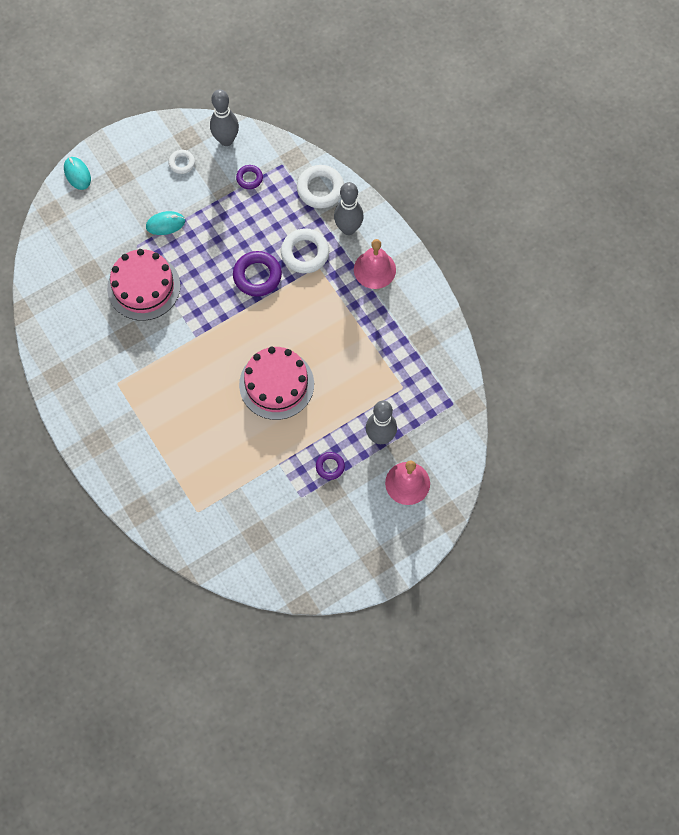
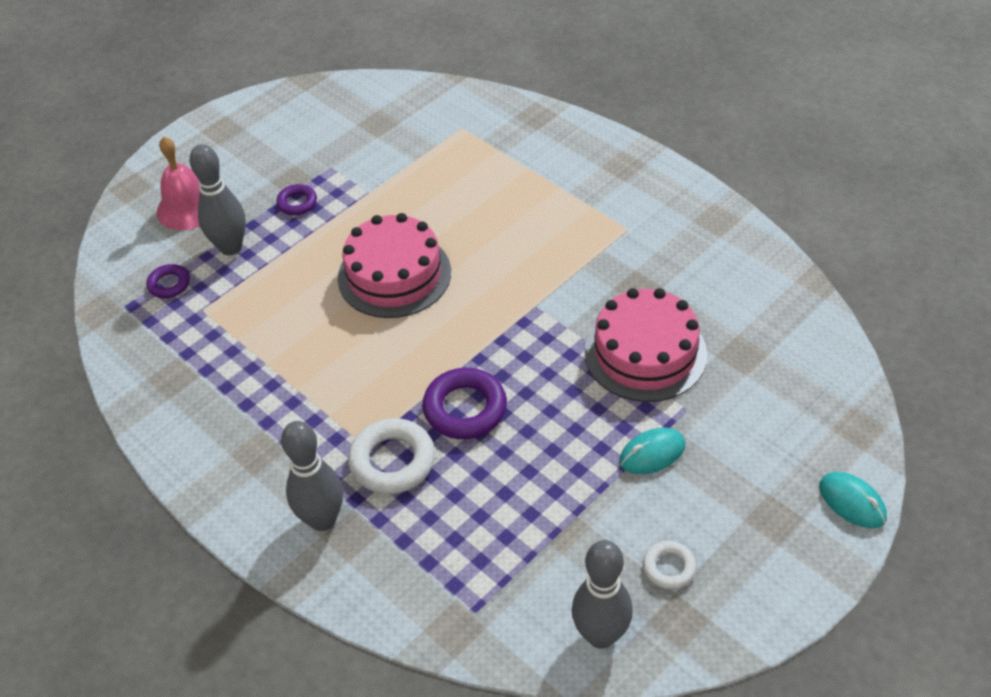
camera: 170 degrees right, 20 degrees down
(249, 178) = (529, 569): purple ring -> purple ring (169, 284)
(320, 189) = (388, 579): white ring -> none
(374, 269) = (265, 462): pink bell -> none

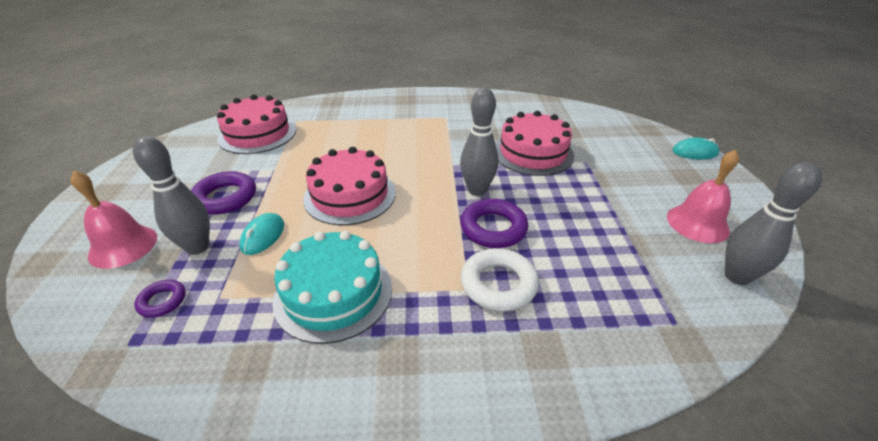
camera: 50 degrees left, 10 degrees down
(272, 367) = (333, 293): none -> turquoise cake
(297, 203) = (225, 198): purple ring -> purple ring, size x1.77
(322, 519) = (512, 356): grey bowling pin -> grey bowling pin (477, 190)
(404, 127) = (257, 134): none -> pink cake
(652, 453) = (605, 186): turquoise mouse -> turquoise mouse (263, 236)
(668, 567) = (697, 223): white ring -> pink bell

